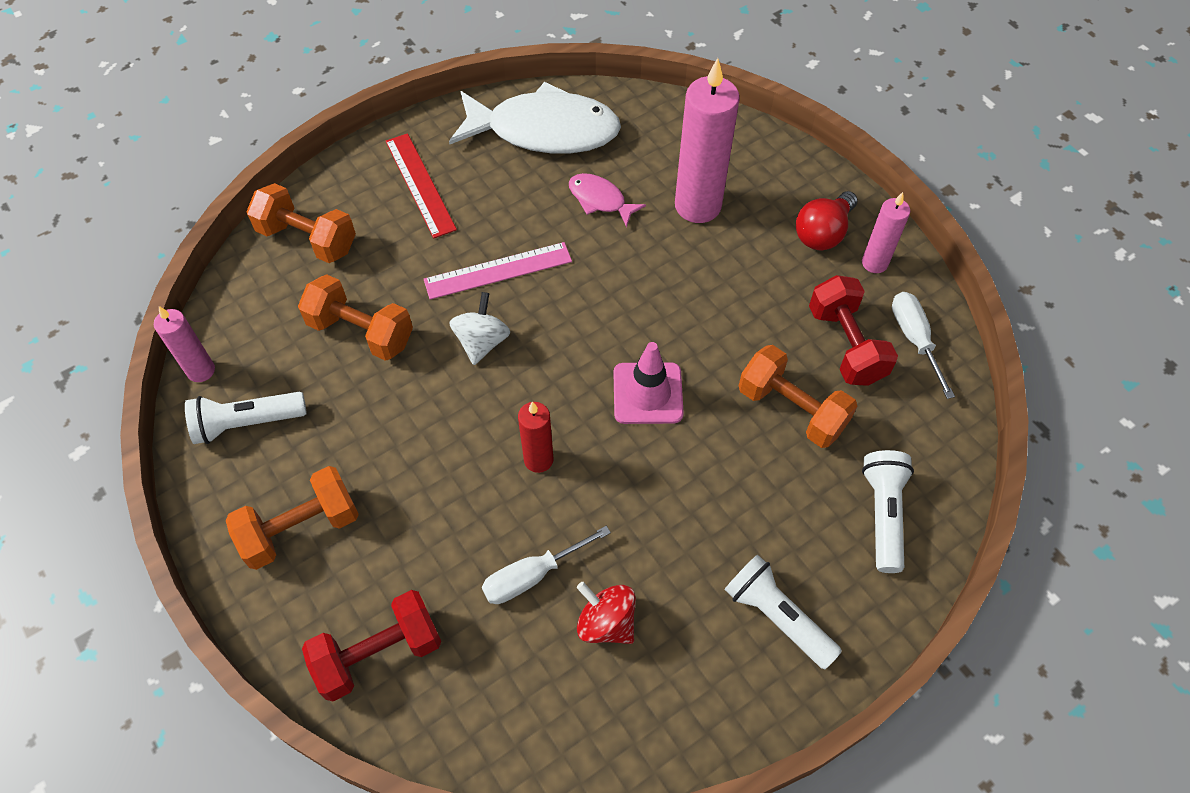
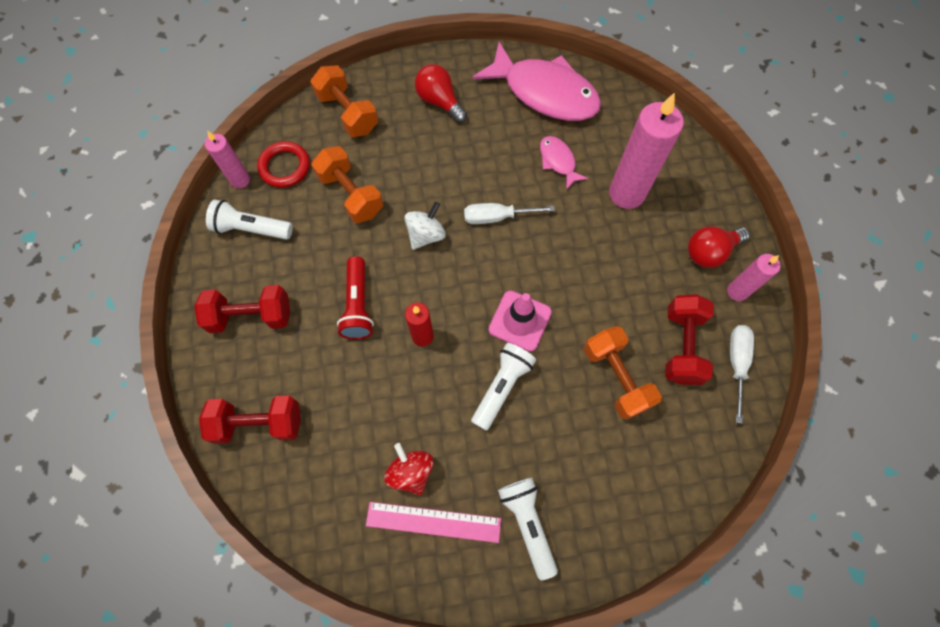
camera: 25 degrees right, 10 degrees up
(255, 332) = (285, 167): none -> red ring
(300, 529) = (251, 316): orange dumbbell -> red dumbbell
(420, 184) = (439, 101): red ruler -> red light bulb
(437, 457) = (358, 305): none -> red flashlight
(498, 270) = (462, 186): pink ruler -> pink ruler (433, 521)
(533, 575) = (379, 416): white screwdriver -> white screwdriver (497, 217)
(544, 131) = (544, 93): white fish -> pink fish
(883, 514) = (642, 485): white flashlight -> white flashlight (502, 387)

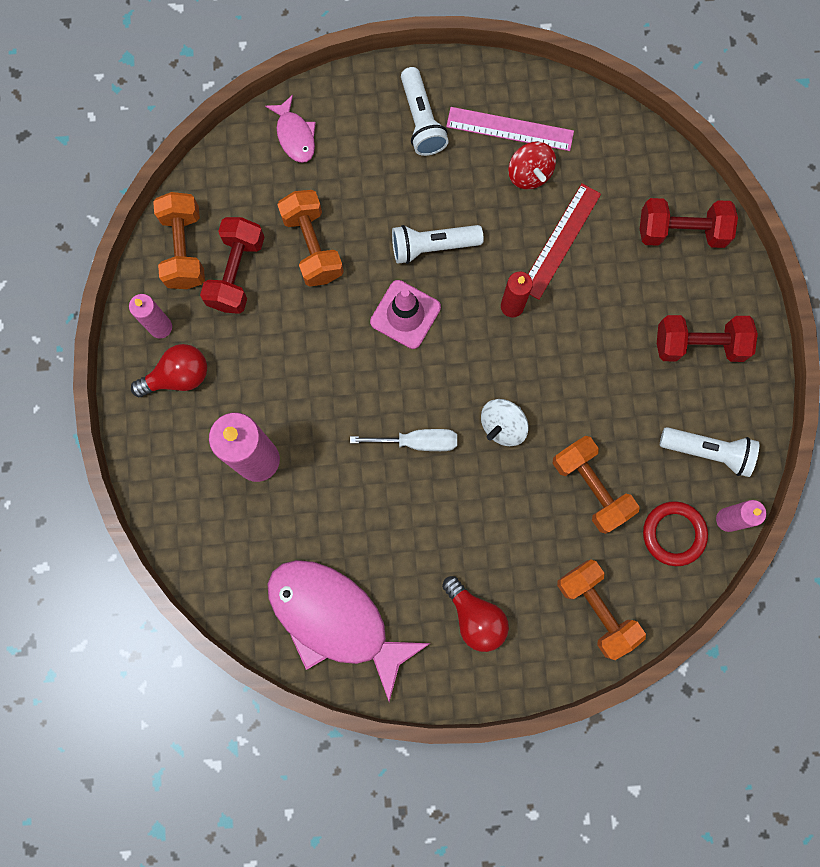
camera: 175 degrees left, 10 degrees up
(358, 305) = (581, 347): red flashlight -> none
(378, 403) = (560, 241): none -> red ruler
(502, 387) = (432, 246): white flashlight -> white flashlight turned 45 degrees clockwise
(558, 161) = (333, 512): pink fish -> pink fish (295, 135)
(736, 364) = (184, 249): white screwdriver -> orange dumbbell

